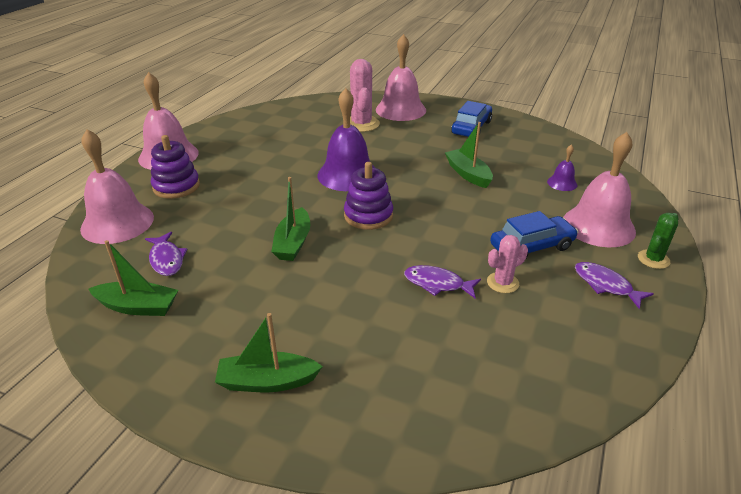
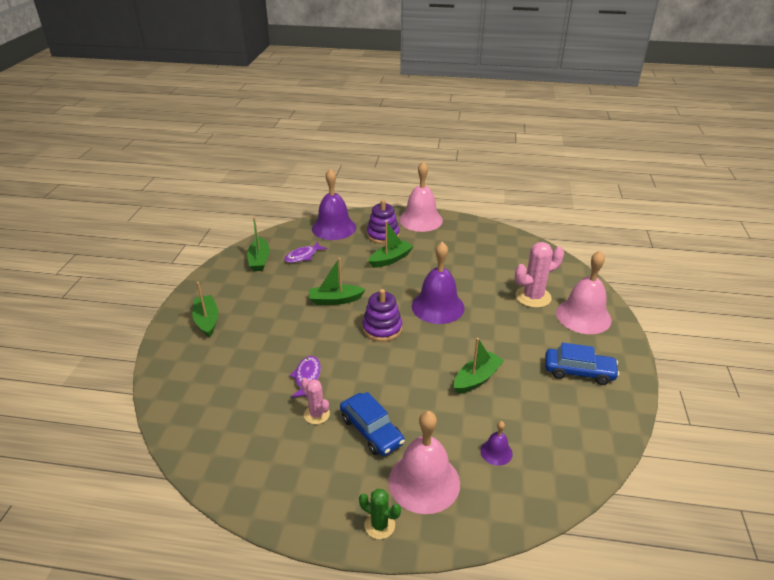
camera: 75 degrees right, 0 degrees up
(117, 223) = (334, 228): pink bell -> purple bell
(235, 189) = (390, 259): none -> green boat
(605, 285) = (329, 483): purple fish -> none

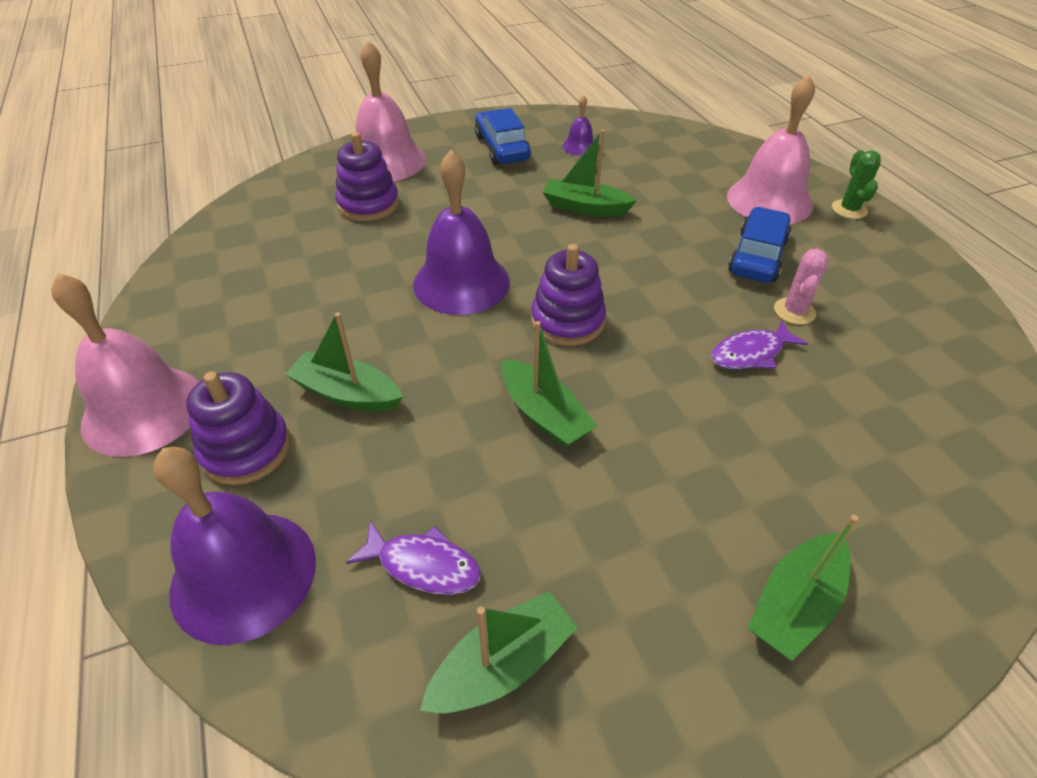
camera: 120 degrees left, 10 degrees up
(496, 452) = (678, 170): purple bell -> purple bell (579, 146)
(533, 297) = (368, 204): pink cactus -> purple stacking toy

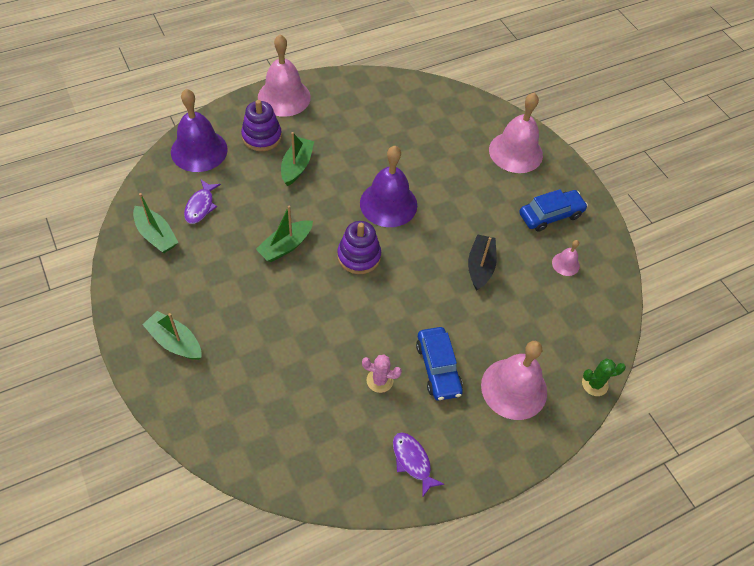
camera: 80 degrees right, 10 degrees up
(368, 204) = (461, 150): purple stacking toy -> none
(579, 146) = (565, 264): purple bell -> pink bell
(585, 207) = (480, 266): green boat -> black boat
(750, 353) = (337, 348): purple fish -> purple fish (412, 461)
(757, 256) = (438, 368): blue car -> blue car turned 60 degrees clockwise
(849, 209) = (511, 445): green cactus -> green cactus (594, 384)

